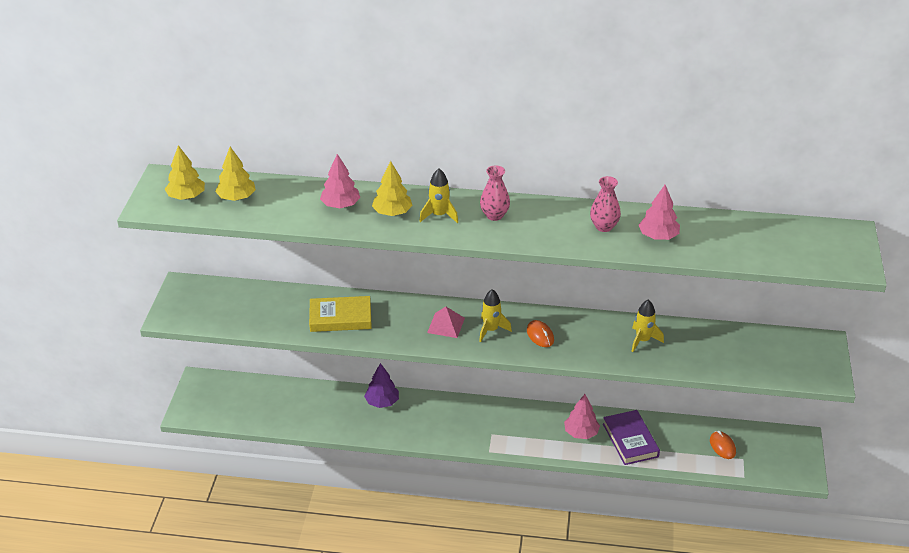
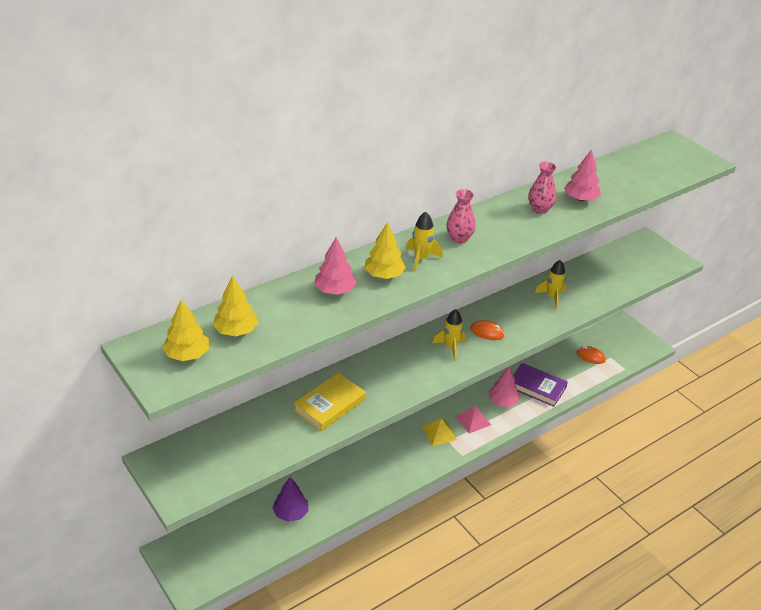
camera: 45 degrees left, 0 degrees up
(382, 402) = (343, 469): purple tree -> purple tree (291, 513)
(446, 325) = (415, 363): pink pyramid -> pink pyramid (473, 420)
(492, 423) = (439, 433): none -> yellow pyramid

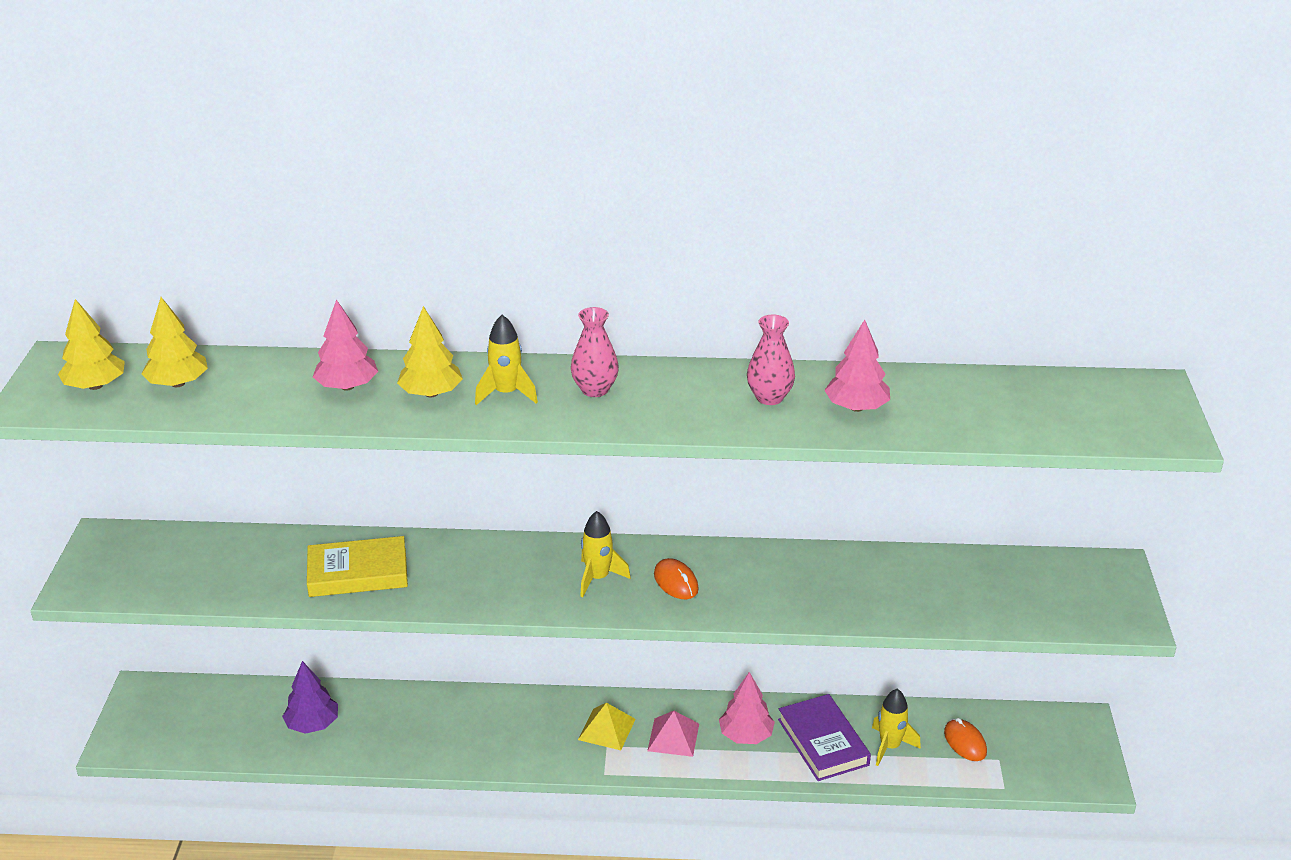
camera: 40 degrees right, 5 degrees down
(552, 297) = (837, 580): yellow rocket -> yellow rocket (890, 746)

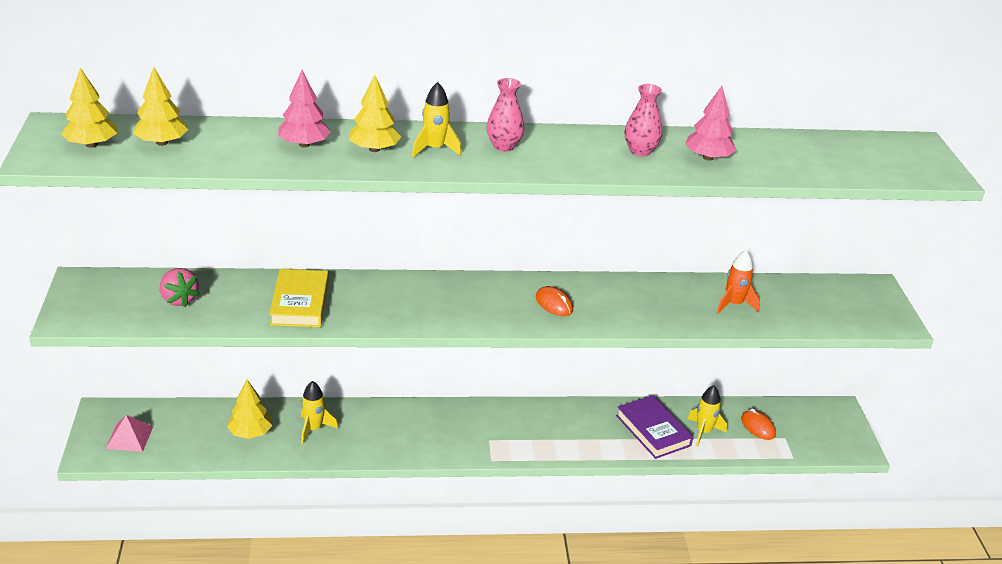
camera: 10 degrees left, 0 degrees up
(213, 565) = (179, 299): none -> pink strawberry
(313, 724) = (250, 432): purple tree -> yellow tree
(358, 573) = (300, 303): yellow book -> yellow book turned 75 degrees counterclockwise
(598, 578) = (493, 302): yellow rocket -> yellow rocket (314, 429)
(606, 729) = (486, 427): yellow pyramid -> none
(673, 737) = (539, 431): pink pyramid -> pink pyramid (129, 437)
(746, 735) = (594, 428): pink tree -> none
(913, 589) = (734, 304): none -> orange rocket

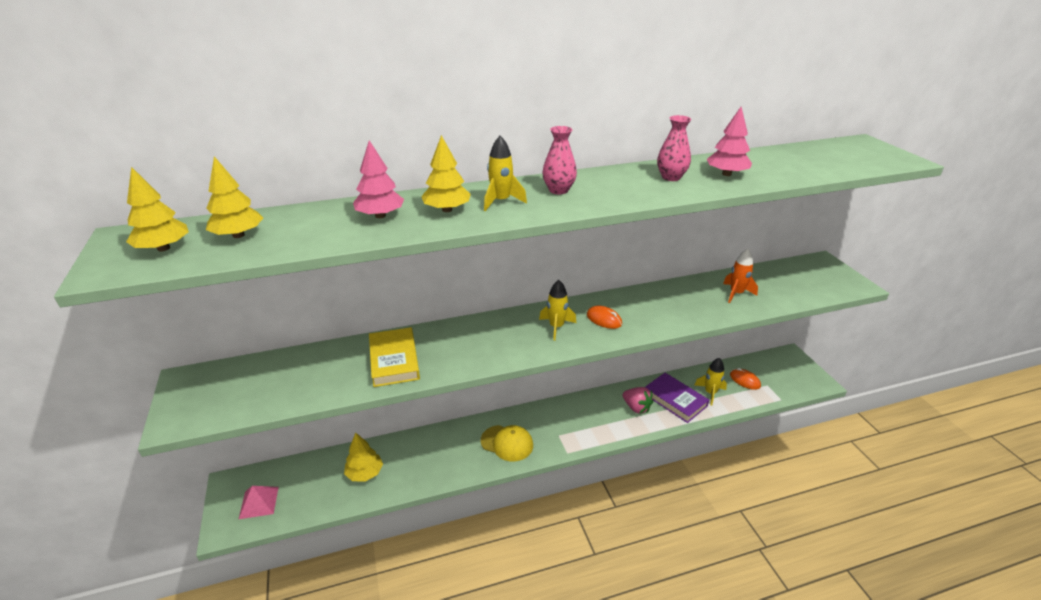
camera: 10 degrees left, 0 degrees up
(179, 299) = (283, 379): pink strawberry -> pink strawberry (636, 407)
(314, 429) = (417, 458): yellow rocket -> yellow rocket (556, 327)
(424, 435) = (507, 443): none -> yellow cap

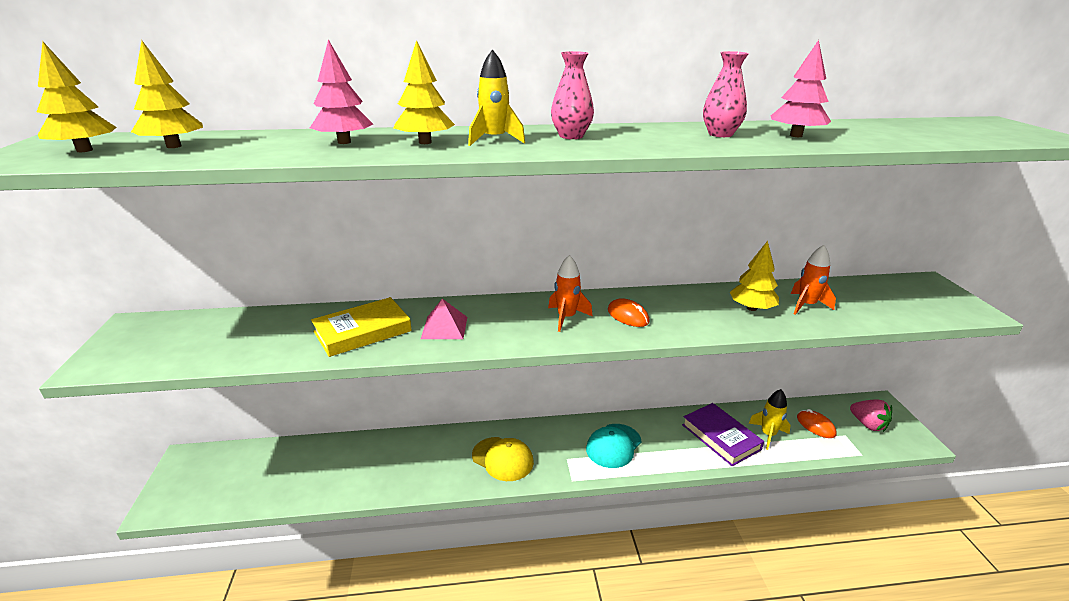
camera: 10 degrees right, 5 degrees down
(259, 502) = (206, 484): pink pyramid -> pink pyramid (444, 327)
(365, 473) = (331, 469): yellow tree -> yellow tree (751, 308)
(394, 360) = (362, 331): yellow book -> yellow book turned 60 degrees clockwise
(556, 327) = (566, 318): yellow rocket -> orange rocket
(593, 419) = (613, 445): none -> turquoise cap
(636, 407) = (670, 439): pink strawberry -> pink strawberry (868, 424)

